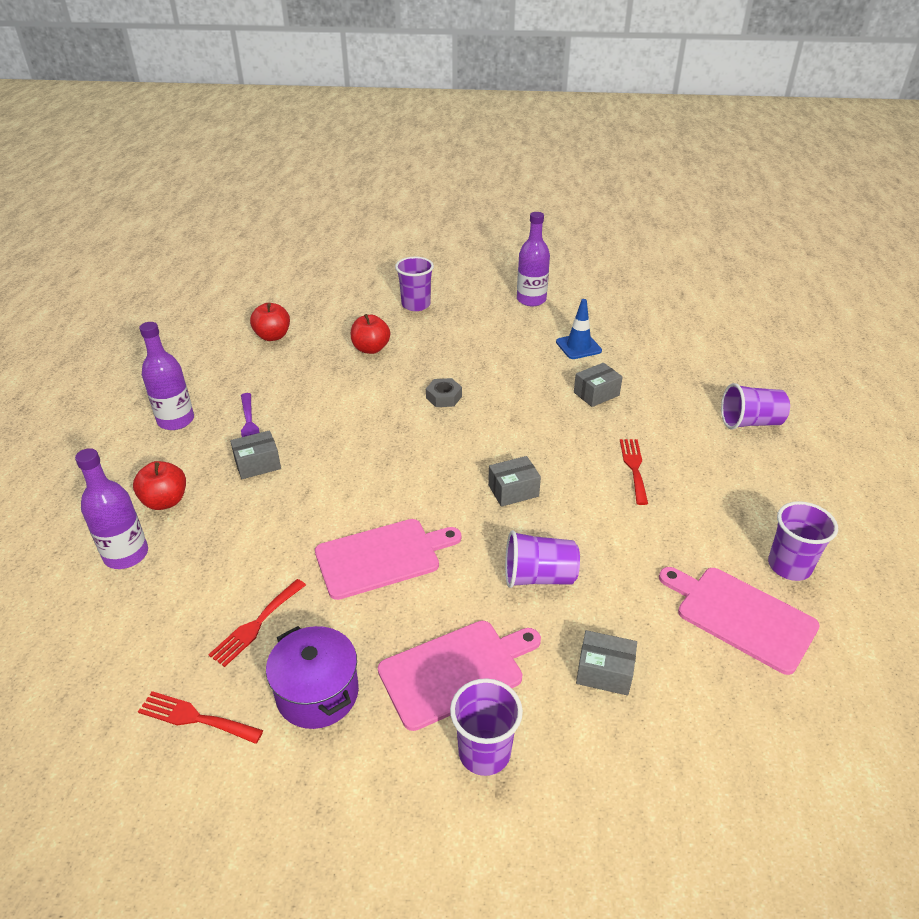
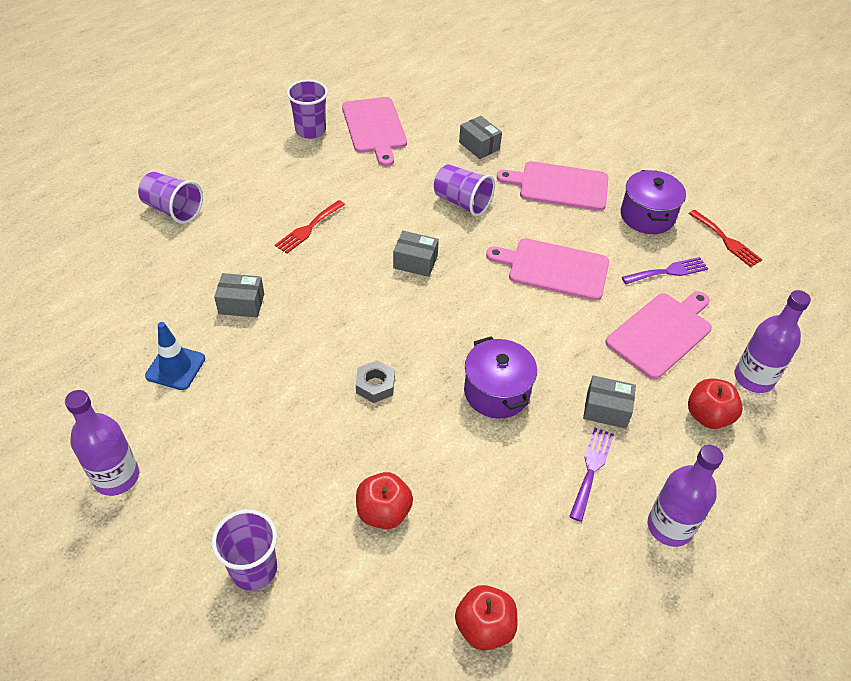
camera: 145 degrees left, 10 degrees up
(236, 550) = (661, 333): none -> pink cutting board
(256, 625) = (668, 271): red fork -> purple fork
(353, 434) = (496, 392): none -> purple pot
(484, 752) = (574, 150): purple cup -> none

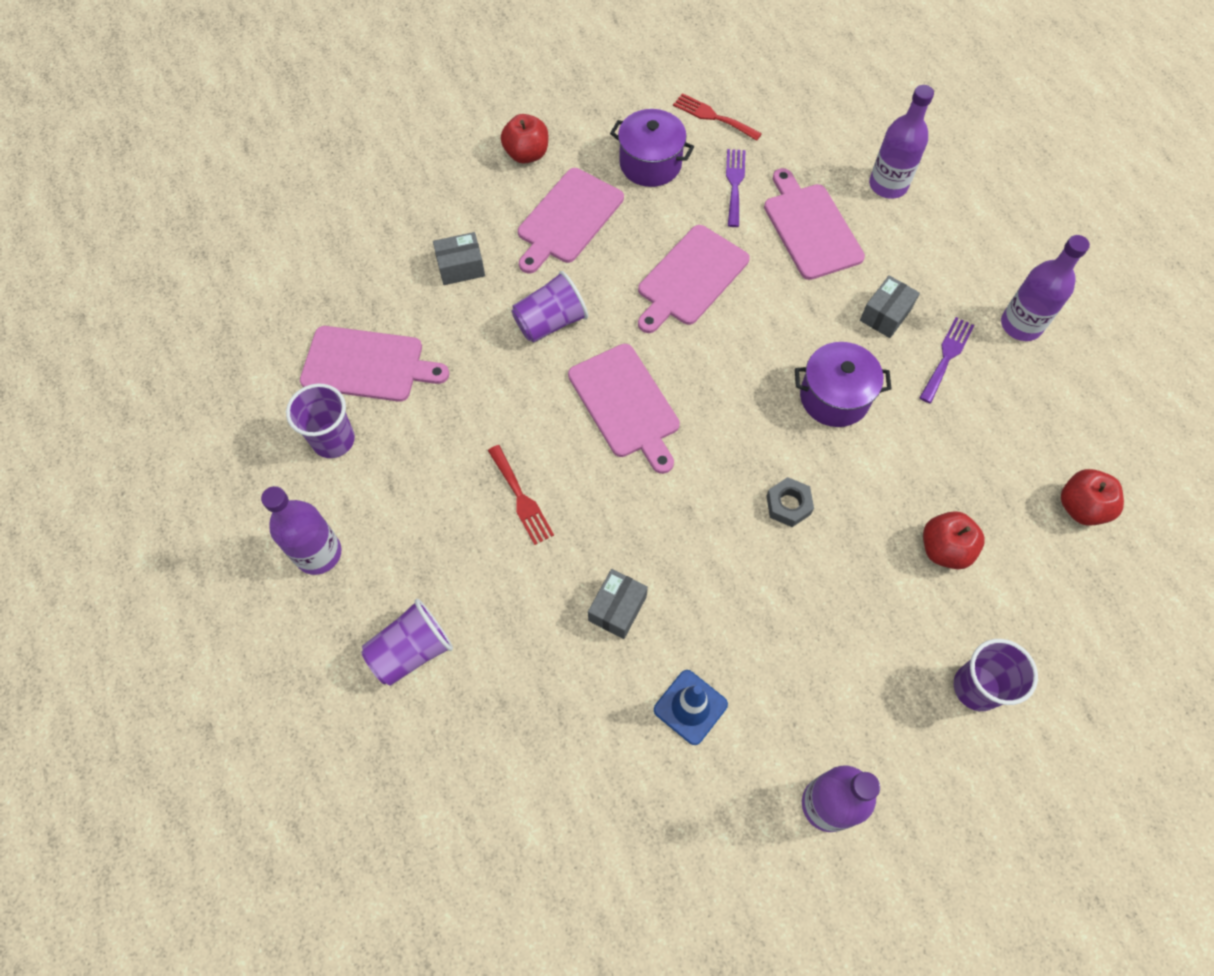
camera: 65 degrees left, 15 degrees up
(227, 149) = (318, 553): none -> purple bottle
(415, 262) = (626, 404): grey box -> pink cutting board
(591, 469) = (947, 356): purple fork -> purple fork turned 75 degrees clockwise
(708, 416) = (917, 240): red apple -> red apple (527, 154)
(726, 240) = (713, 117): red fork -> red fork turned 135 degrees counterclockwise

